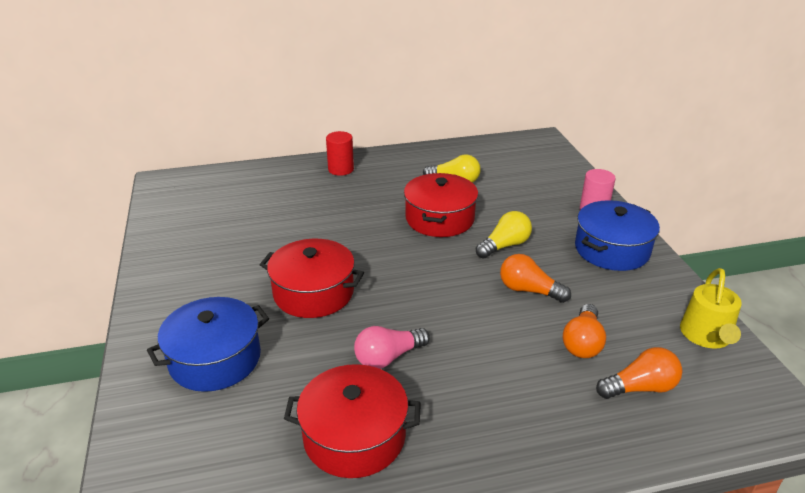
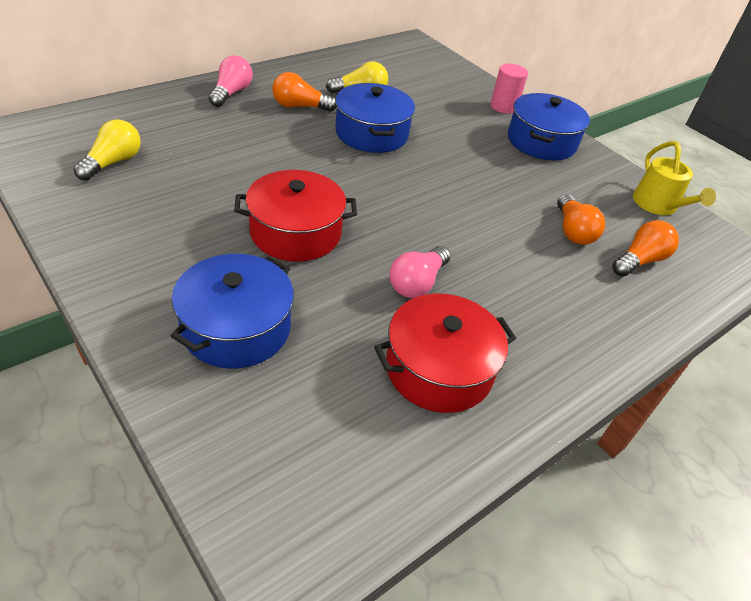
camera: 30 degrees left, 10 degrees up
(341, 169) = (231, 93): red cylinder -> pink light bulb
(439, 218) = (371, 133): red pot -> blue pot
(504, 246) = (450, 152): yellow light bulb -> yellow light bulb (113, 162)
(529, 290) = (499, 191): orange light bulb -> orange light bulb (300, 106)

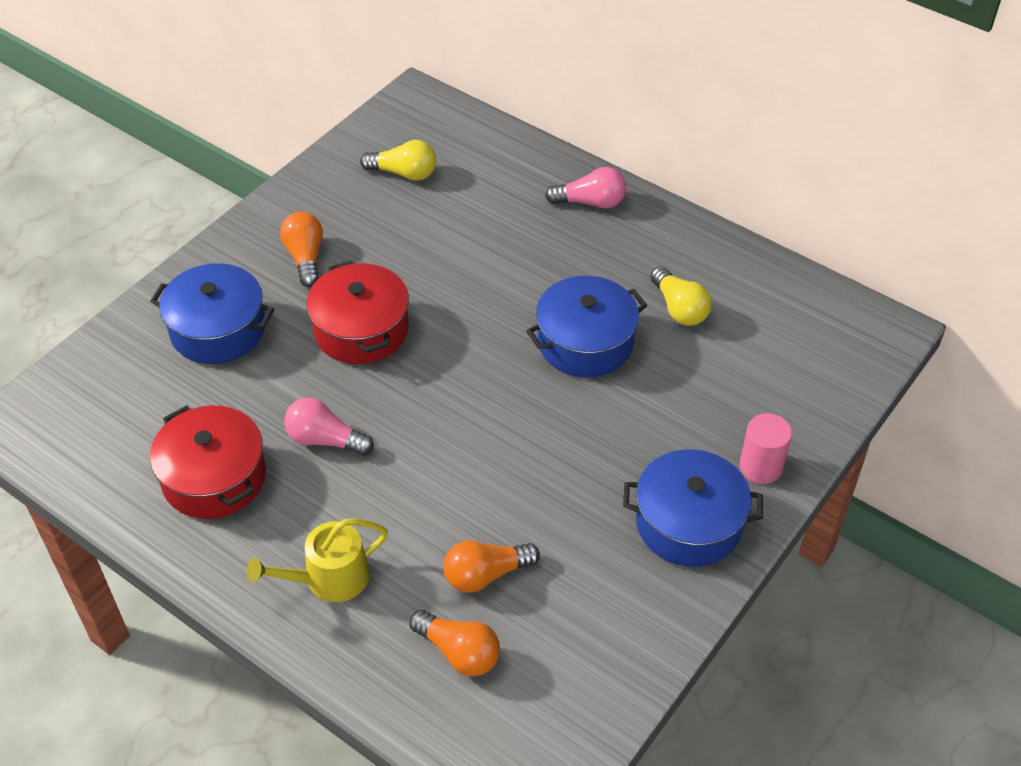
camera: 80 degrees right, 5 degrees up
(300, 106) = (602, 265): orange light bulb -> orange light bulb (305, 258)
(658, 205) = (602, 678): yellow watering can -> yellow watering can (329, 578)

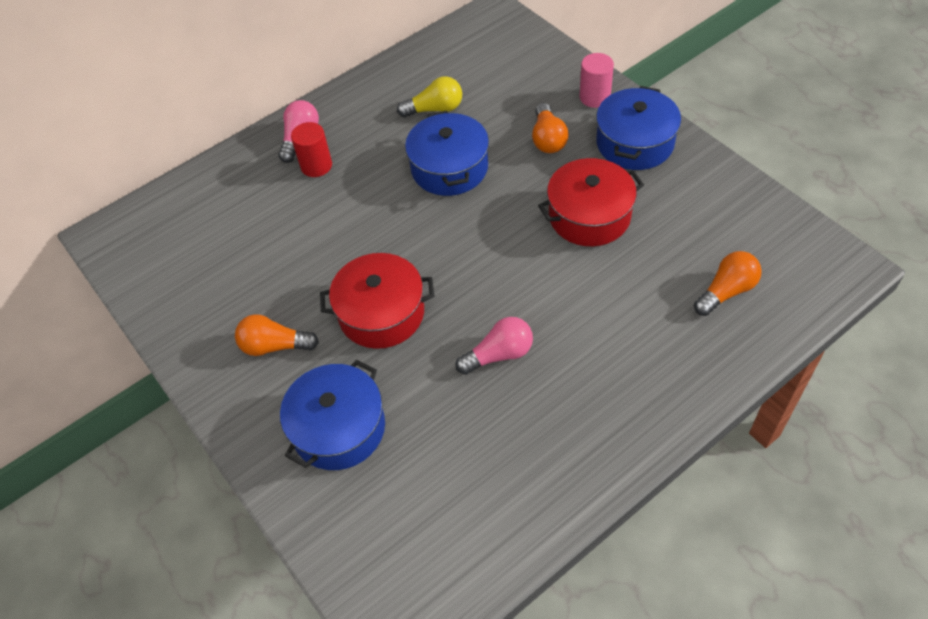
camera: 70 degrees left, 5 degrees up
(214, 477) = (519, 446): red pot -> red pot (589, 215)
(325, 440) = (499, 354): pink light bulb -> pink light bulb turned 150 degrees counterclockwise
(329, 578) = (645, 368): yellow watering can -> none
(404, 173) = (201, 257): yellow light bulb -> none
(486, 574) = (659, 264): orange light bulb -> orange light bulb (548, 139)
(553, 226) = (316, 166): none -> red cylinder

